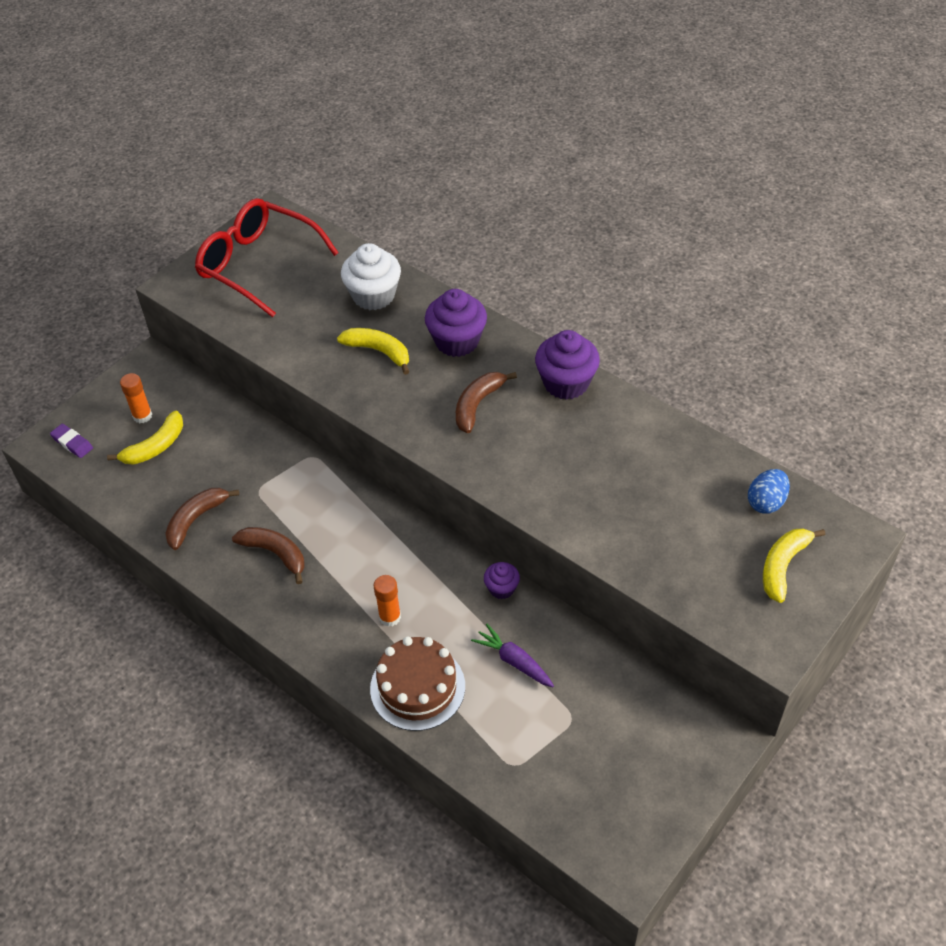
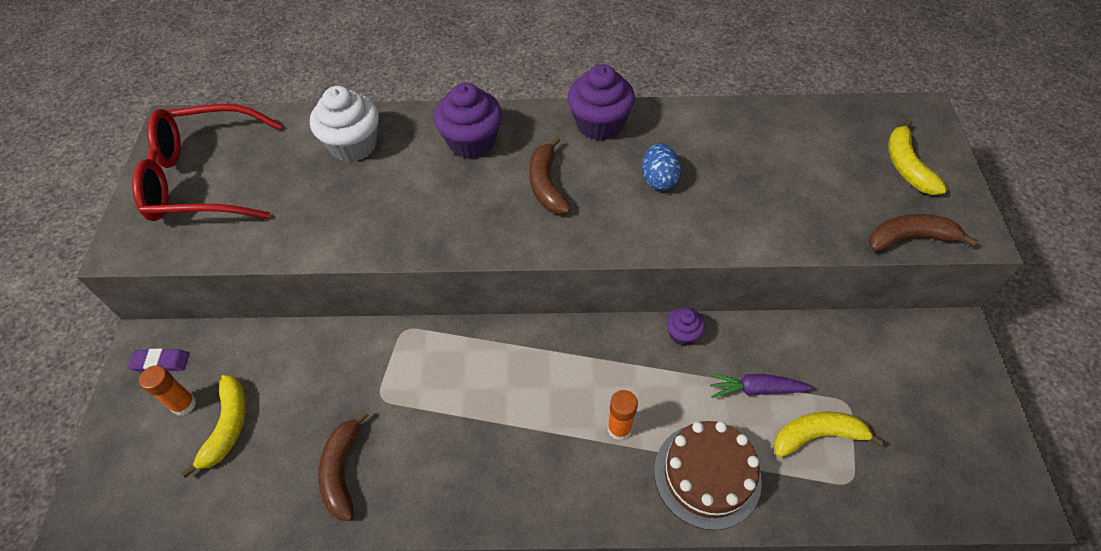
camera: 40 degrees left, 5 degrees up
(72, 443) = (121, 487): purple eraser -> purple eraser (161, 362)
(275, 554) = (456, 447): brown banana -> brown banana (910, 238)
(379, 352) = (409, 191): yellow banana -> yellow banana (817, 436)
(766, 502) = (841, 126): blue egg -> blue egg (658, 179)

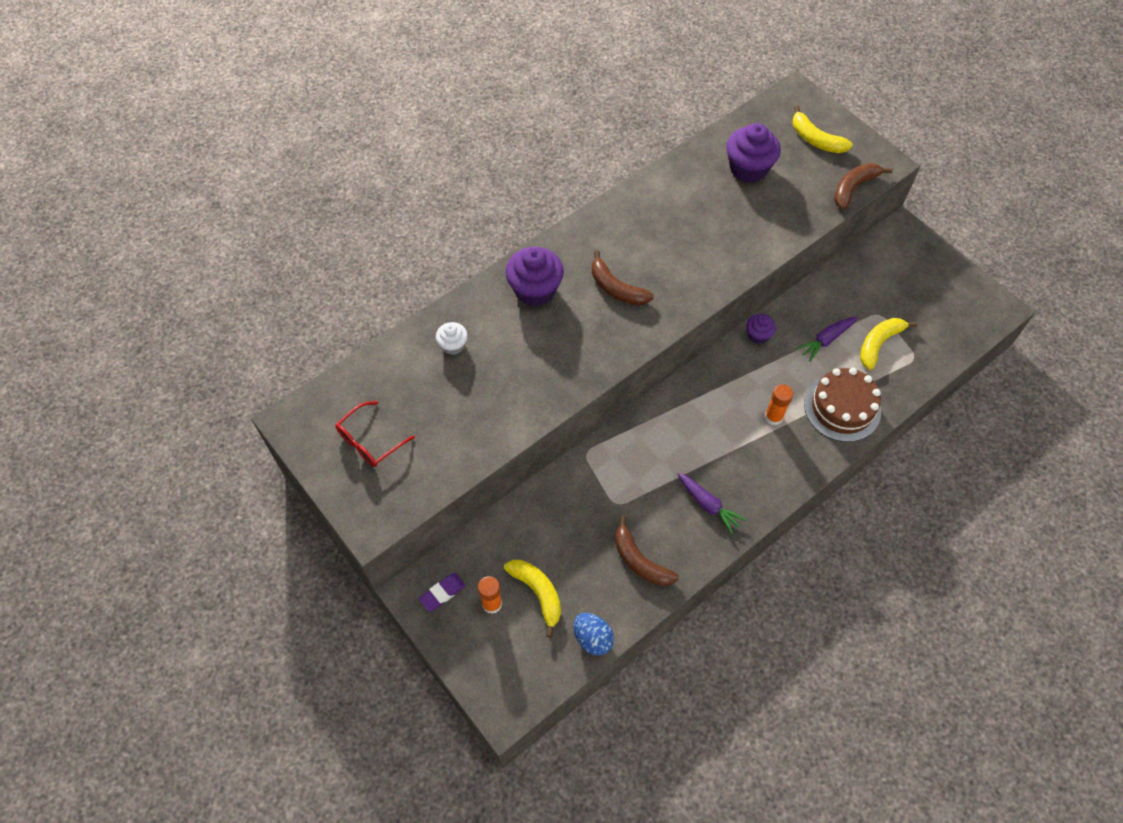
camera: 40 degrees left, 5 degrees up
(203, 178) = (369, 441): red glasses -> red glasses, size x0.52
(353, 145) = (453, 345): white cupcake -> white cupcake, size x0.54
(462, 468) = (708, 505): none -> purple carrot
(599, 124) = (607, 223): purple cupcake -> purple cupcake (748, 168)
(658, 179) = (682, 240): blue egg -> blue egg (592, 638)

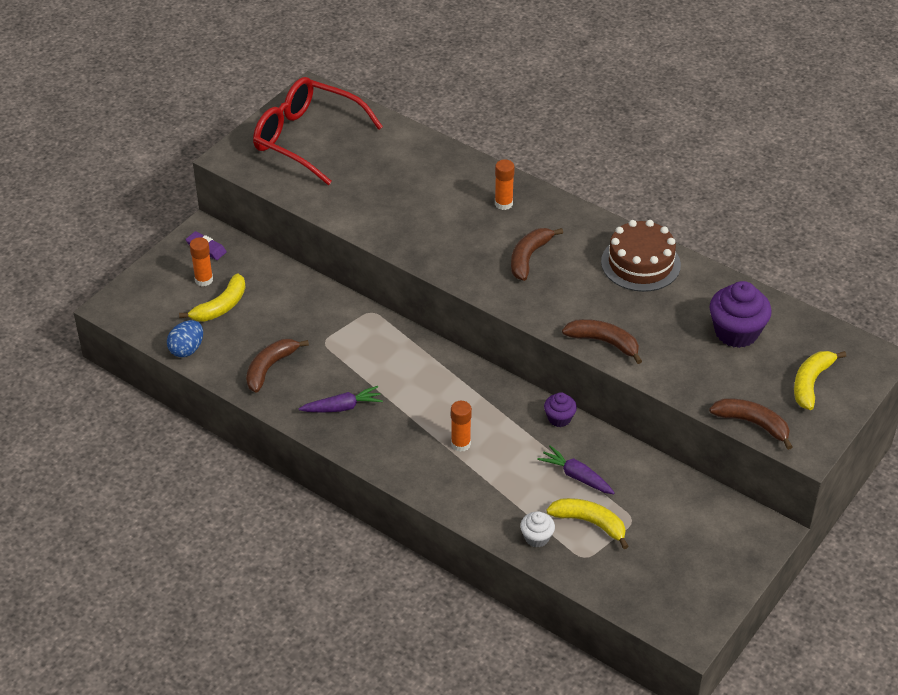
camera: 75 degrees right, 15 degrees down
(369, 441) = (306, 138): red glasses -> red glasses, size x1.93
(453, 345) = (420, 165): white cupcake -> white cupcake (537, 537)
(535, 290) = (503, 204): purple cupcake -> orange glue stick
(708, 505) = (342, 407): purple carrot -> purple carrot turned 135 degrees counterclockwise
(740, 261) = (604, 342): none -> brown banana
(842, 408) = (492, 499): brown cake -> brown cake (640, 263)

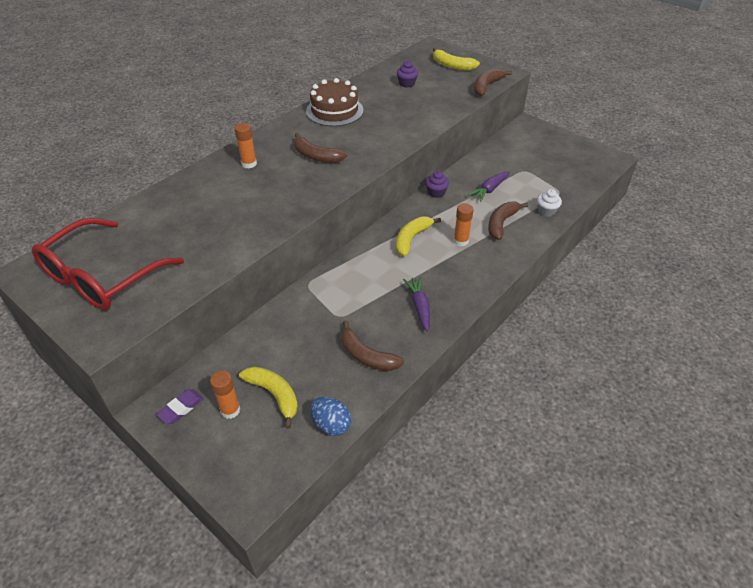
camera: 85 degrees left, 0 degrees up
(590, 523) = (530, 187): yellow banana -> yellow banana (412, 239)
(604, 342) = (412, 131): brown banana -> brown banana (501, 223)
(736, 332) = (407, 84): purple cupcake -> purple cupcake, size x0.54

